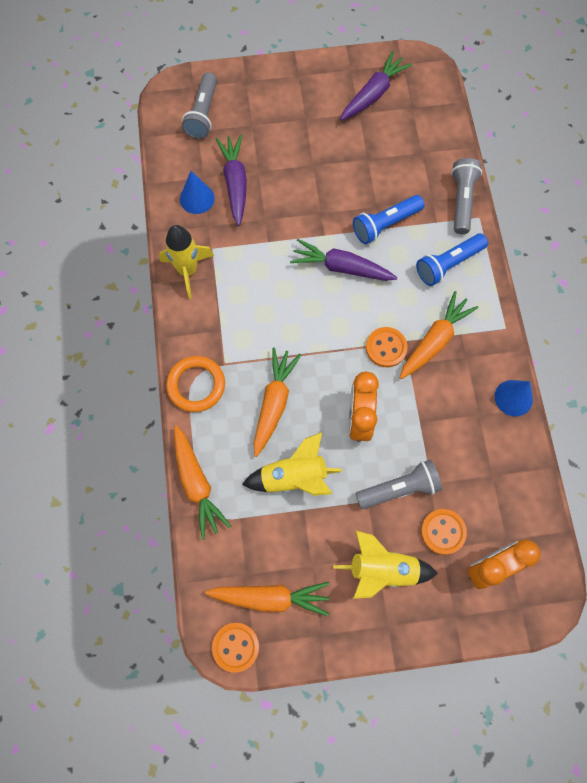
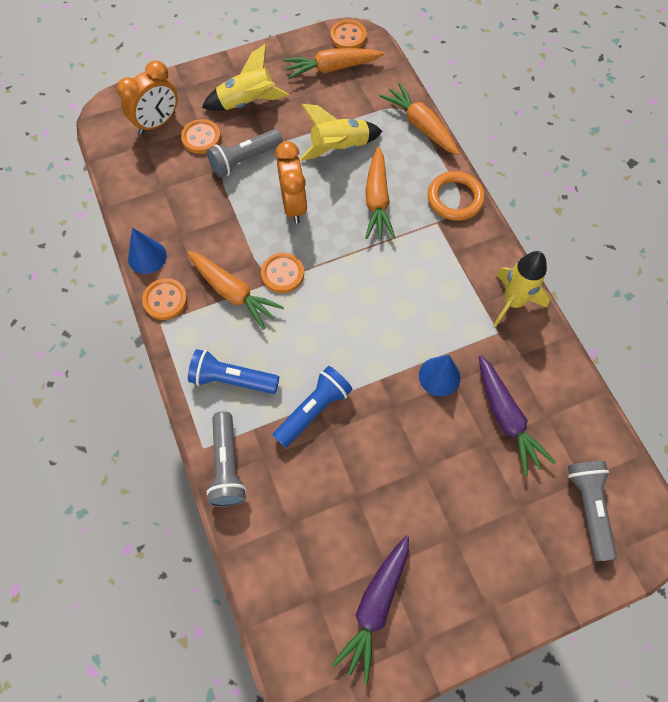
camera: 165 degrees right, 5 degrees down
(197, 198) = (541, 387): blue cone -> blue cone (439, 376)
(341, 267) = (351, 346): purple carrot -> none
(435, 340) = (233, 293): orange carrot -> orange carrot turned 75 degrees counterclockwise
(448, 264) = (232, 379): blue flashlight -> blue flashlight turned 120 degrees counterclockwise
(499, 349) = (165, 300): none -> orange button

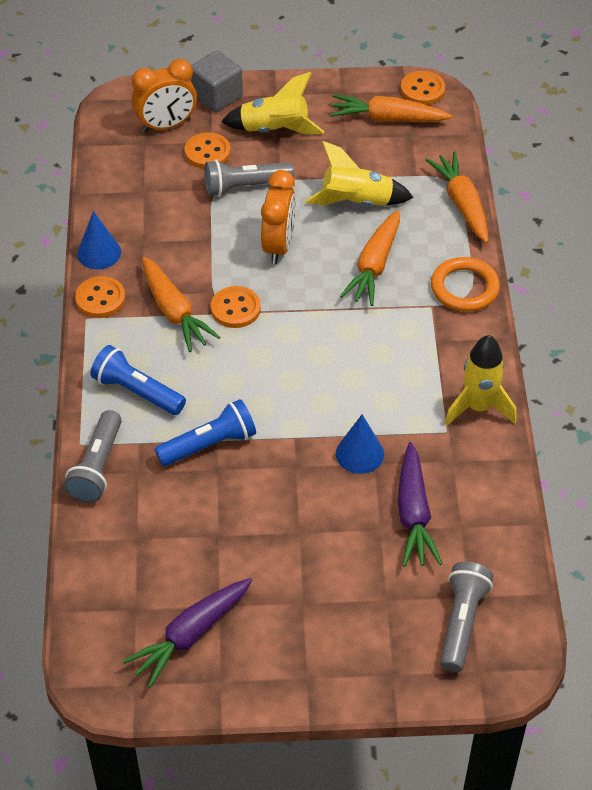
camera: 20 degrees right, 15 degrees down
(188, 85) = (217, 96): none -> grey cube

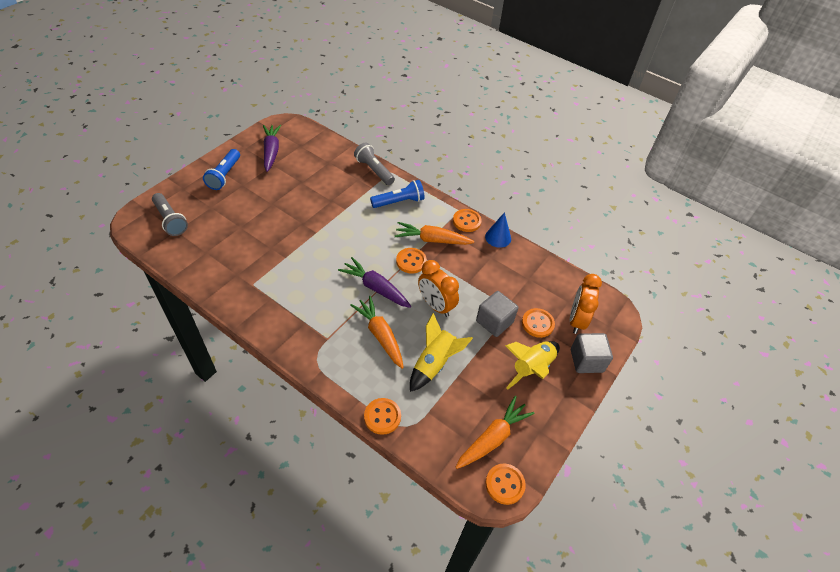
camera: 125 degrees right, 0 degrees up
(209, 445) = (345, 205): blue flashlight -> blue flashlight (224, 175)
(245, 186) = (494, 322): grey flashlight -> grey cube
(359, 453) = (281, 247): blue cone -> none
(413, 514) = (231, 242): purple carrot -> purple carrot (375, 287)
(461, 203) = (382, 417): orange carrot -> orange button
(464, 288) = (322, 363): orange ring -> none
(478, 407) = (249, 307): yellow rocket -> none

